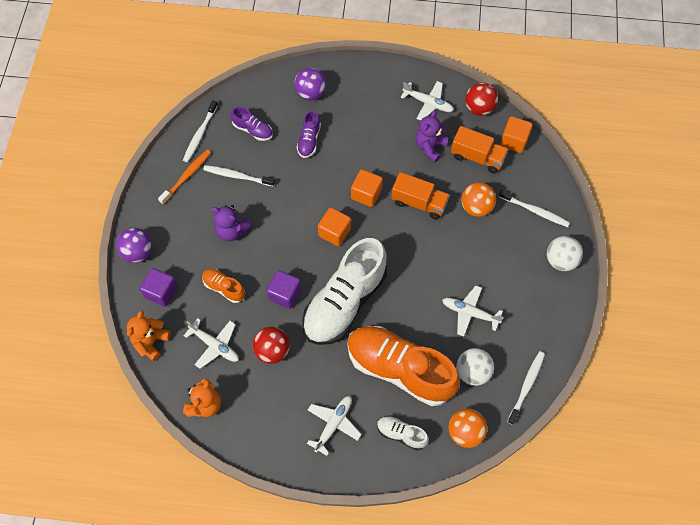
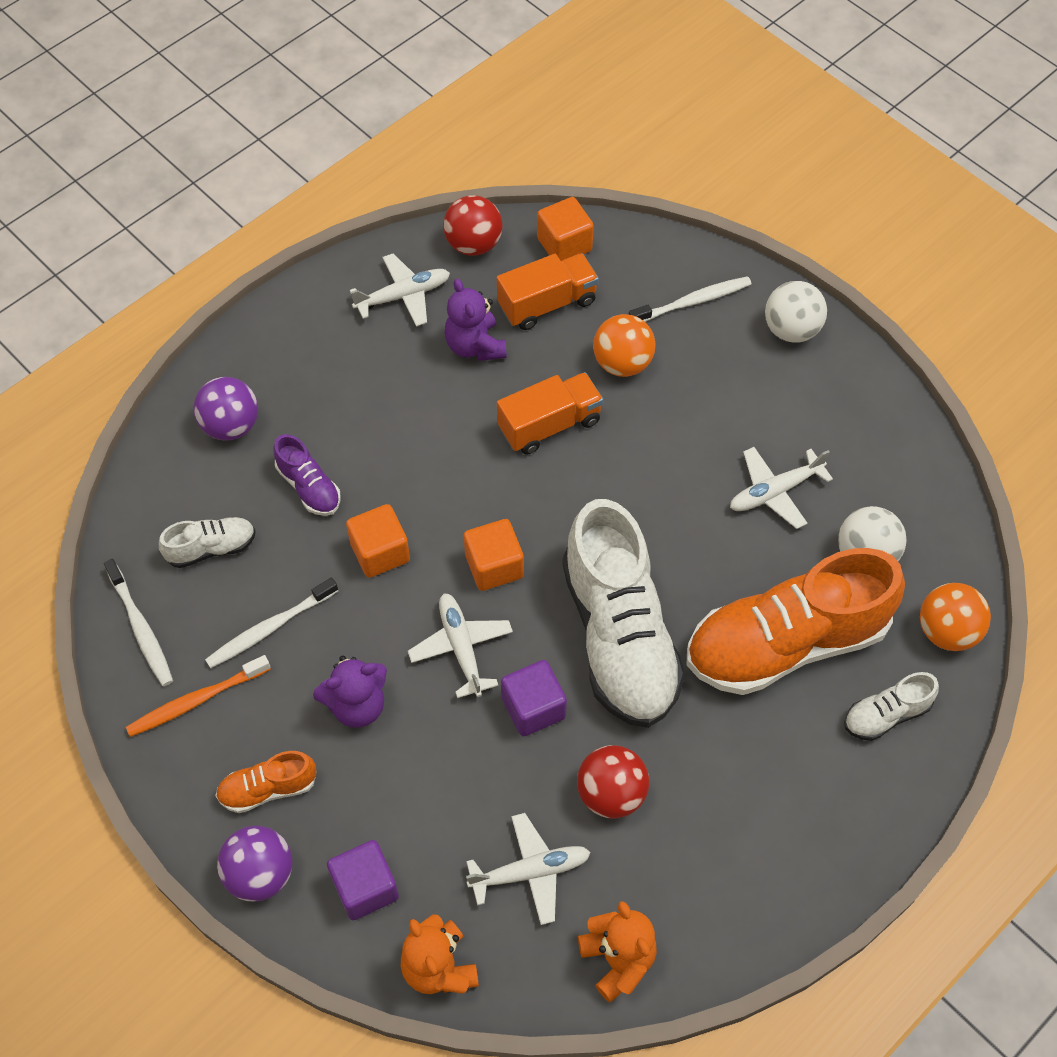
camera: 50 degrees left, 5 degrees down
(187, 176) = (196, 701): orange toothbrush -> orange toothbrush turned 105 degrees counterclockwise
(224, 288) = (444, 787): orange shoe -> orange shoe (268, 789)
(253, 130) = (211, 548): purple shoe -> white shoe
(333, 424) = (800, 795): white plane -> white plane (461, 648)
(366, 194) = (471, 479): orange cube -> orange cube (380, 552)
(526, 386) = (939, 506): white toothbrush -> none

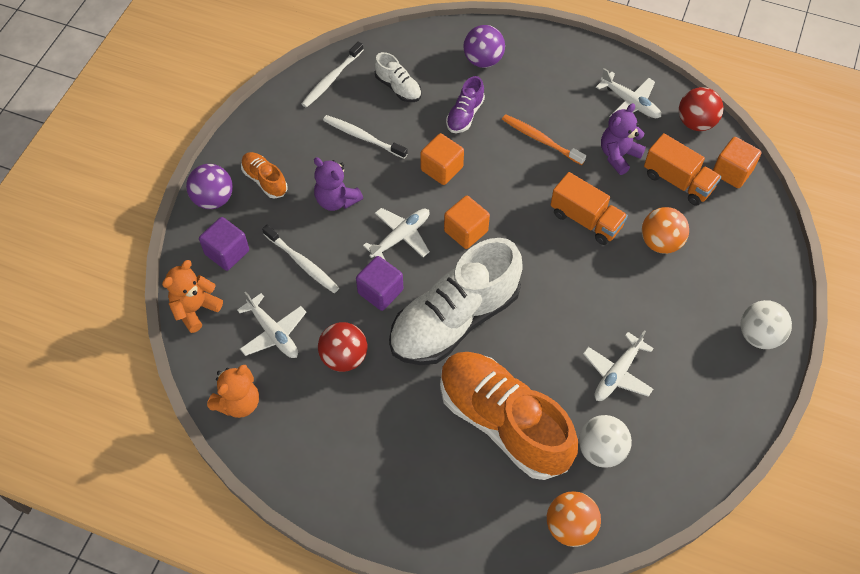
camera: 65 degrees right, 0 degrees up
(196, 701) = (301, 123): orange toothbrush -> orange toothbrush (540, 139)
(693, 302) = (739, 265): white toothbrush -> white toothbrush (302, 263)
(775, 491) = (617, 373): white plane -> white plane turned 90 degrees counterclockwise
(886, 715) = (482, 506): white shoe -> none

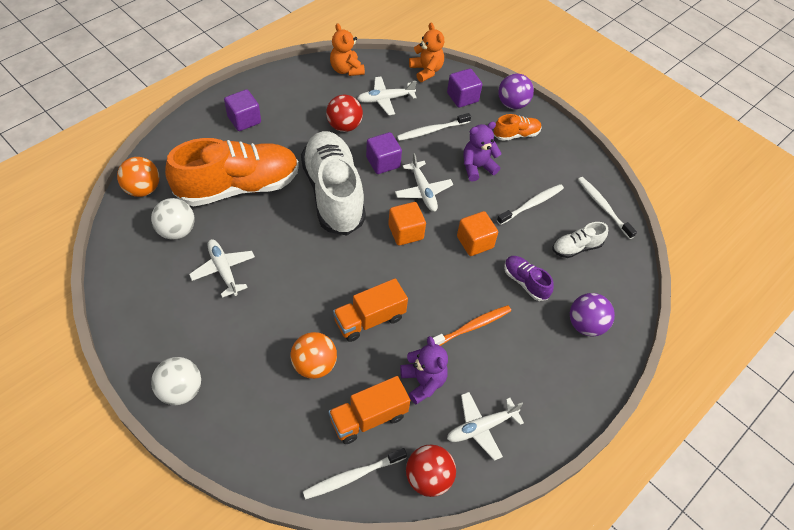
camera: 110 degrees right, 5 degrees down
(395, 477) = (244, 120): none -> purple cube
(732, 172) = (352, 476): orange cube -> white toothbrush

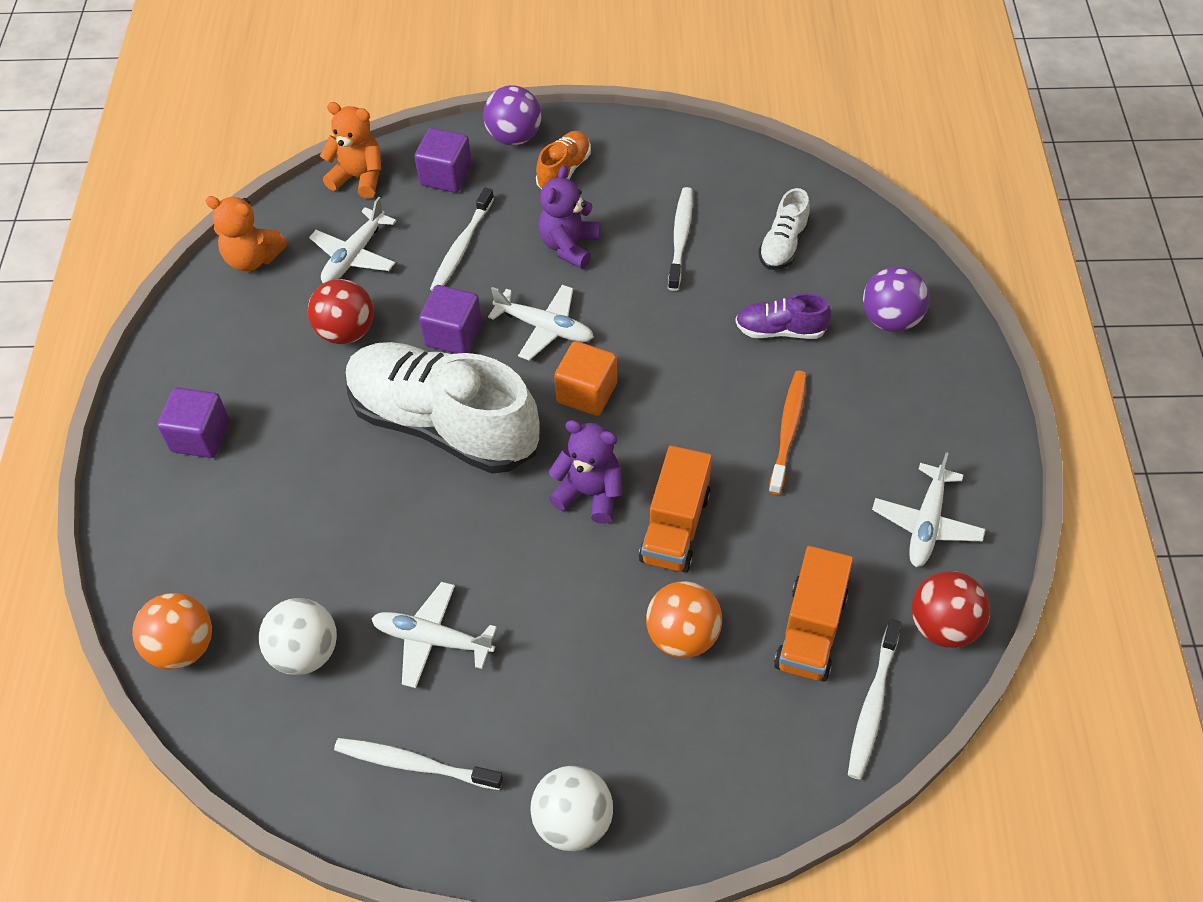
camera: 40 degrees left, 0 degrees up
(238, 187) = (311, 525): orange shoe -> none
(423, 382) = (815, 536): purple teddy bear -> purple teddy bear (590, 493)
(475, 242) = (675, 334): orange cube -> none
(603, 207) = (755, 175): white toothbrush -> white toothbrush (414, 764)

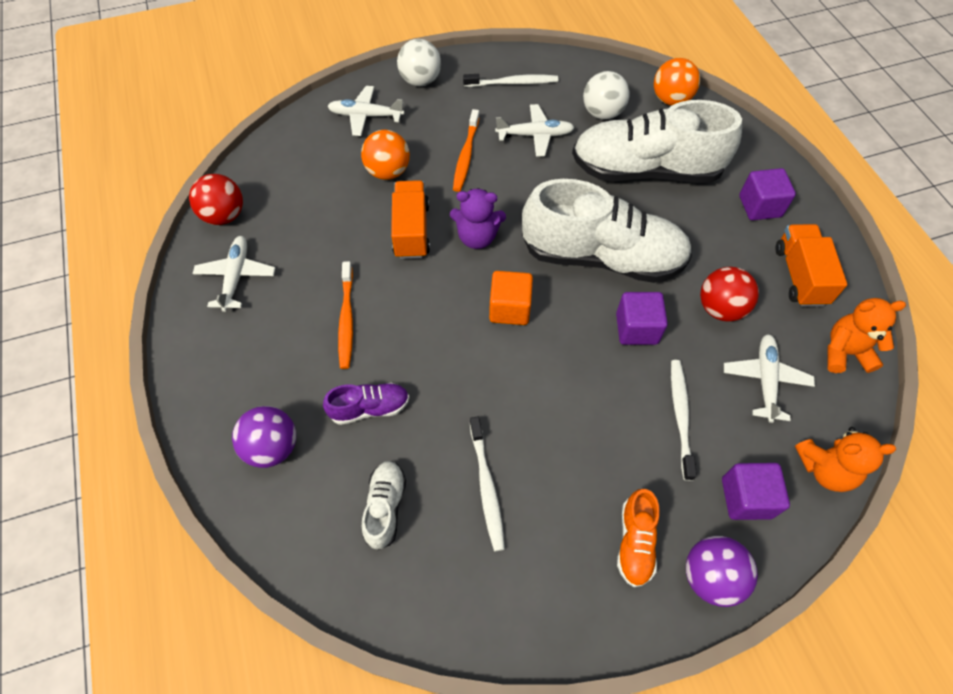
camera: 160 degrees right, 5 degrees up
(309, 531) = (645, 170): none -> white shoe
(544, 327) = (568, 355): white plane -> white plane (366, 116)
(554, 631) = (466, 156): none -> orange toothbrush
(569, 246) = (586, 445): purple teddy bear -> none
(810, 630) = (309, 193): orange truck -> orange truck (799, 276)
(872, 705) = (267, 164): white toothbrush -> none

